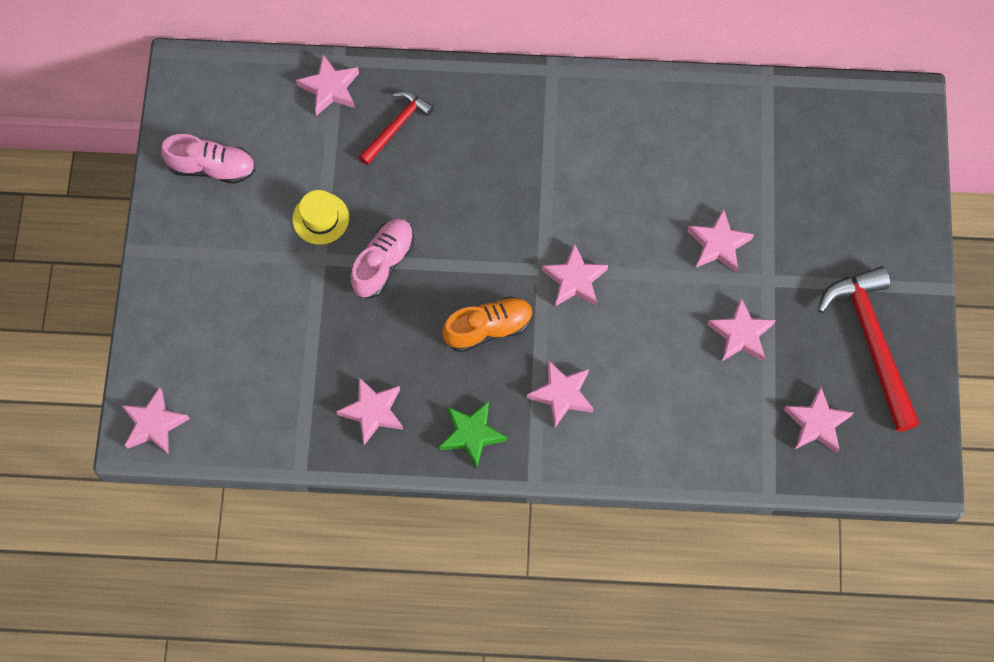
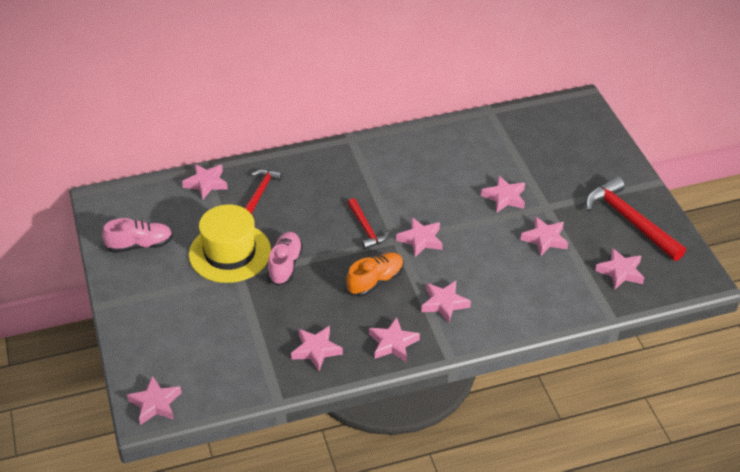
camera: 20 degrees left, 25 degrees down
(320, 218) = (230, 253): yellow hat -> yellow hat, size x1.97
(471, 434) = (393, 343): green star -> pink star
(510, 237) = (366, 229): none -> red hammer

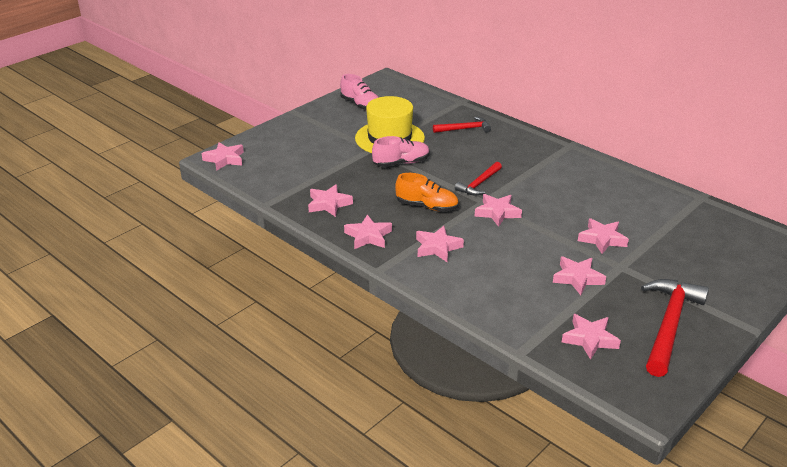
camera: 60 degrees right, 10 degrees down
(206, 183) = (447, 107): pink star -> none

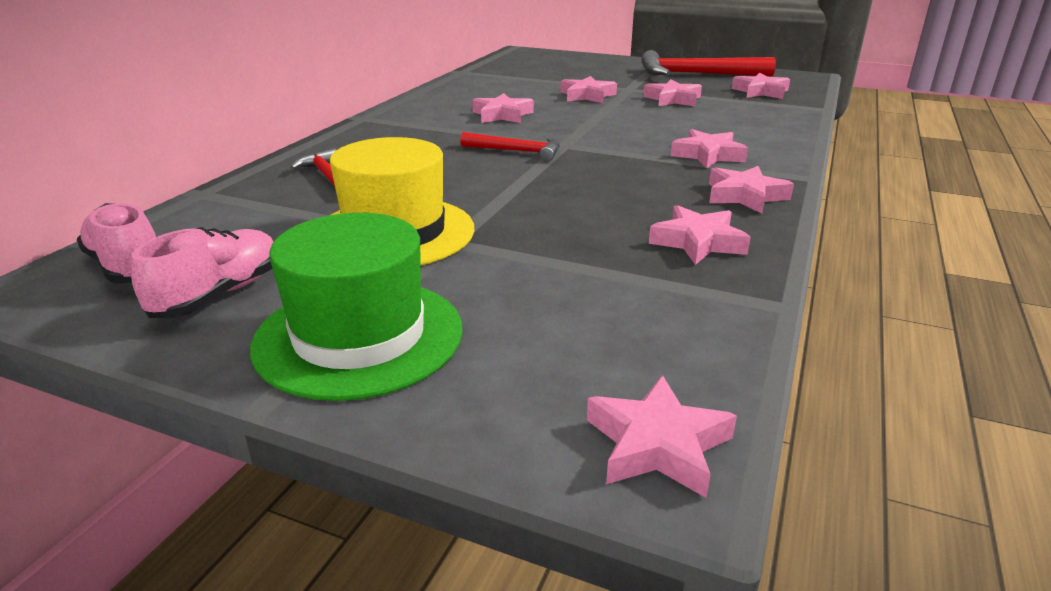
camera: 110 degrees left, 5 degrees down
(315, 125) = (359, 336): none -> green hat
(401, 163) = (492, 207): pink shoe -> pink shoe (127, 267)
(427, 206) = (615, 172): orange shoe -> none
(497, 213) = (584, 136): pink star -> pink star (502, 115)

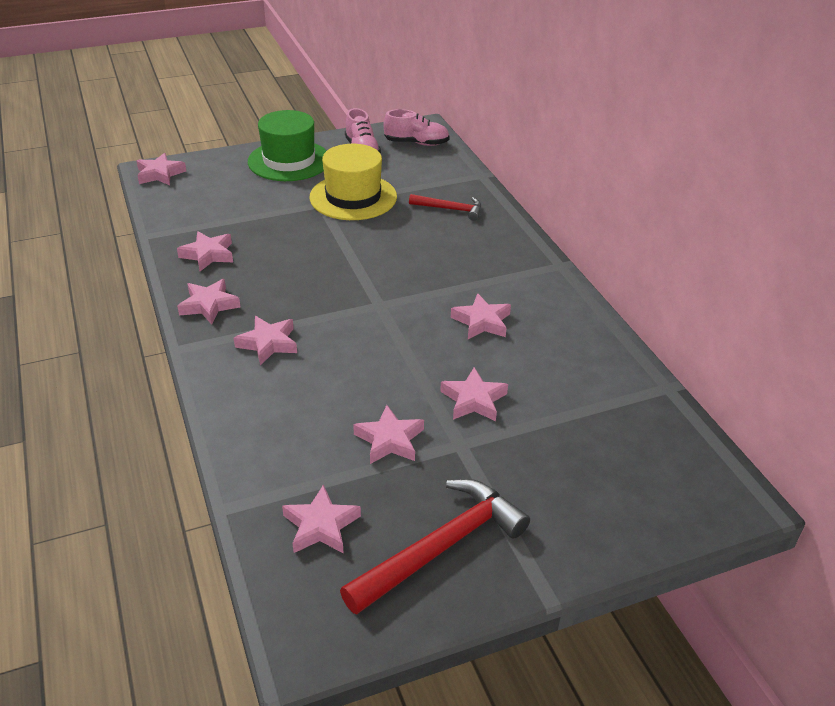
camera: 135 degrees right, 10 degrees up
(517, 151) = (396, 281): red hammer -> none

